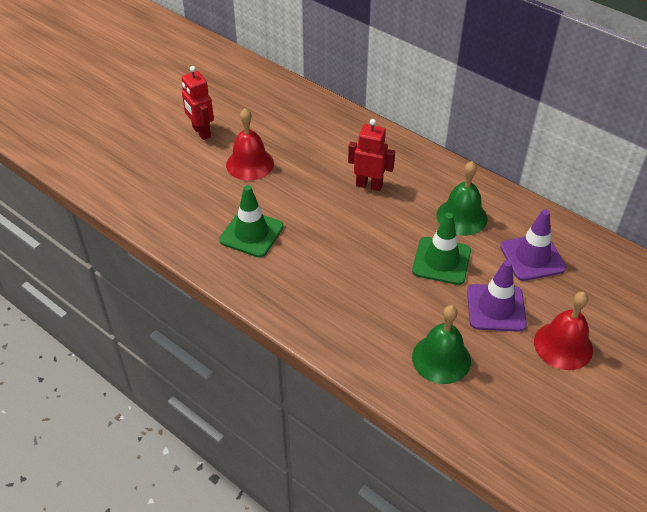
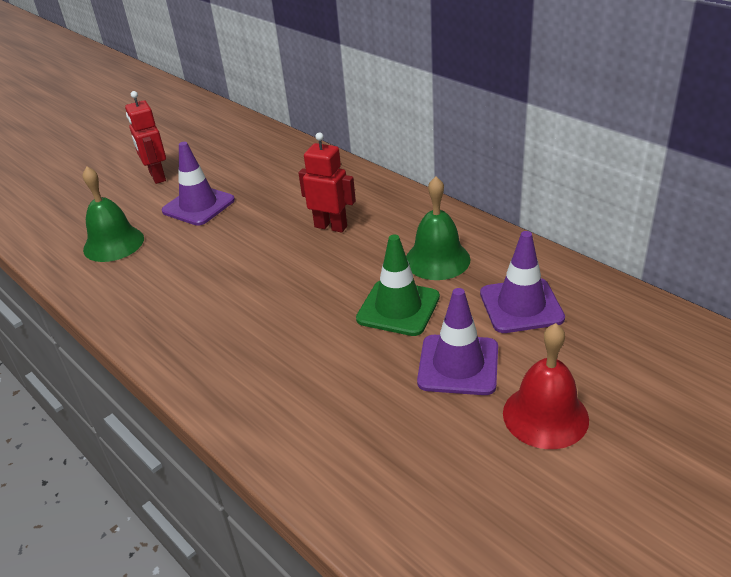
camera: 10 degrees right, 10 degrees down
(250, 164) = (198, 206): red bell -> purple traffic cone
(251, 233) = (171, 275): green traffic cone -> none
(441, 359) = (366, 427): green bell -> green bell (113, 244)

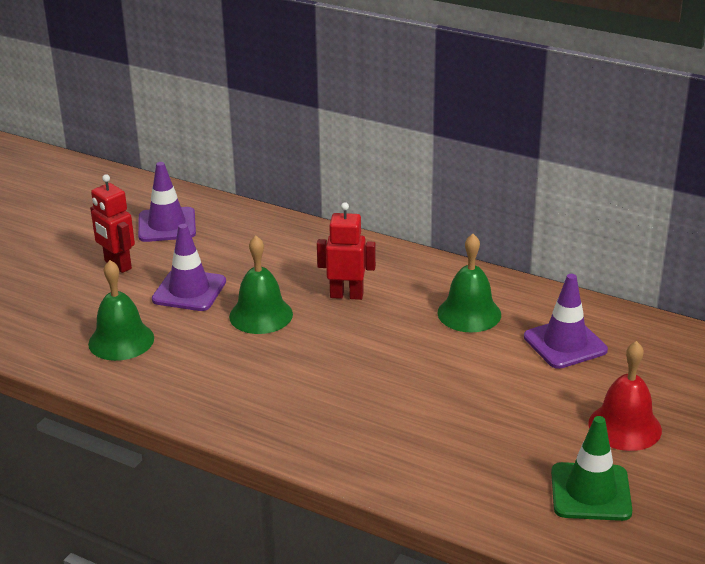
camera: 20 degrees left, 5 degrees down
(244, 236) = (261, 315): none -> green bell
(398, 308) = (456, 361): green traffic cone -> green traffic cone (590, 492)
(458, 365) = (534, 400): purple traffic cone -> purple traffic cone (167, 225)

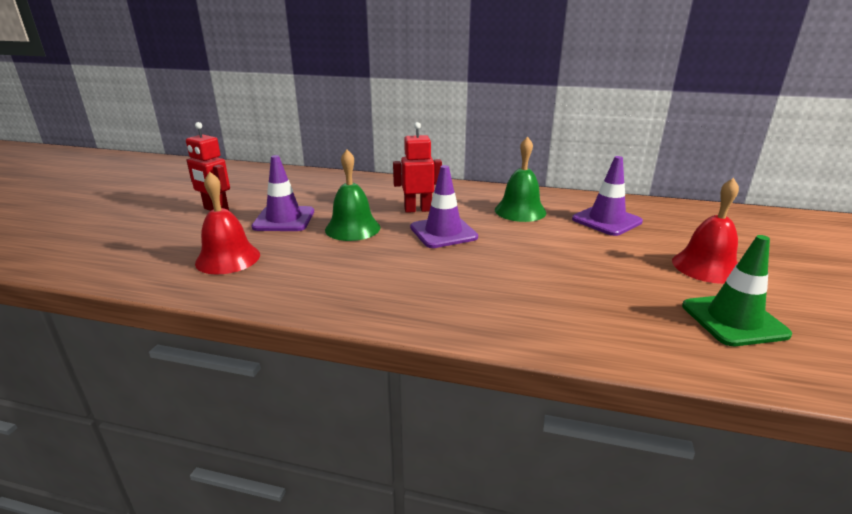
camera: 15 degrees left, 5 degrees down
(121, 340) = (228, 258): green bell -> red bell
(167, 225) = (254, 184): purple traffic cone -> purple traffic cone (443, 232)

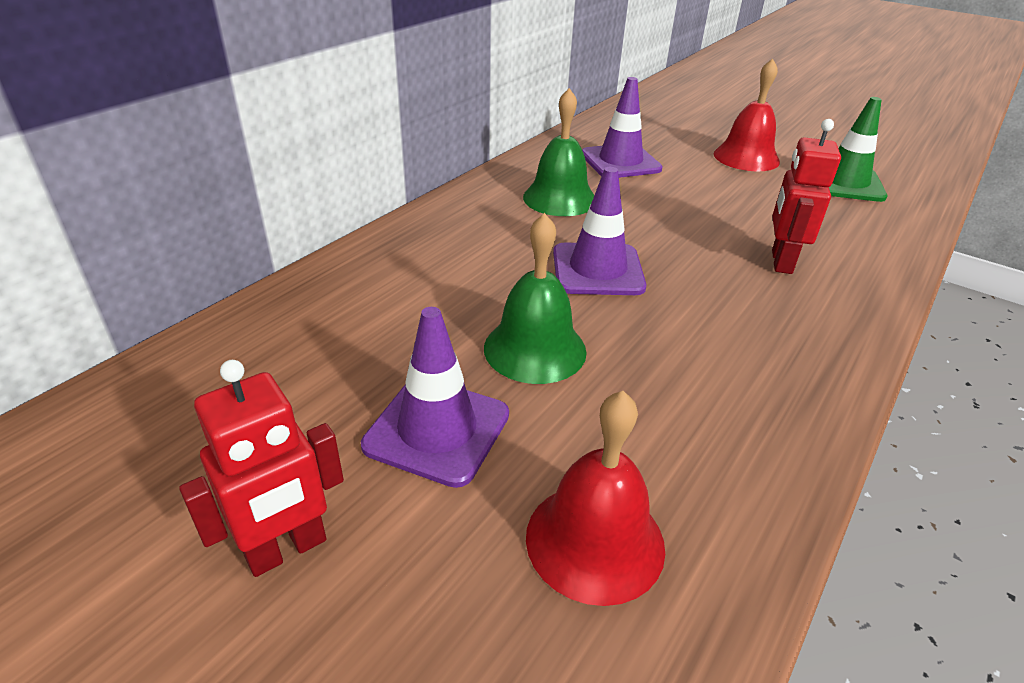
camera: 70 degrees left, 10 degrees up
(418, 210) = (500, 270): red robot -> red robot (780, 262)

